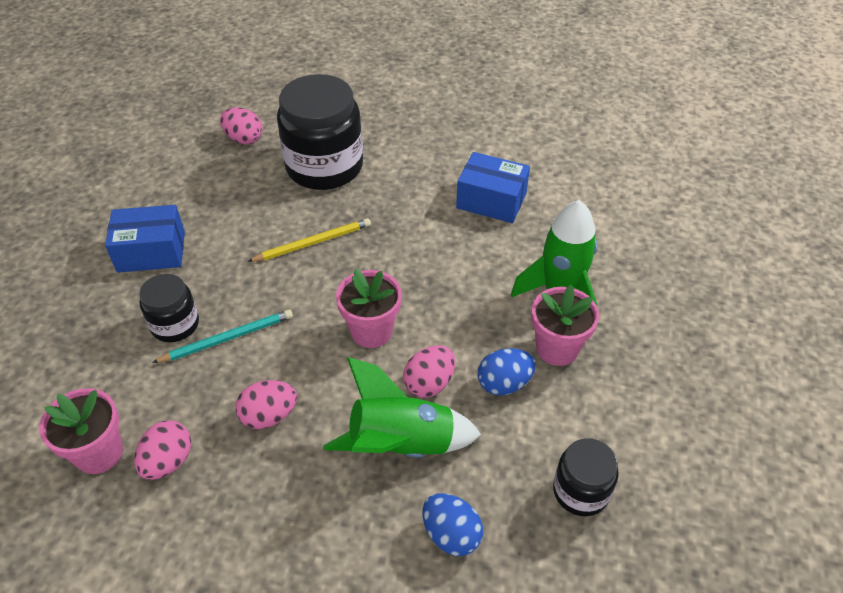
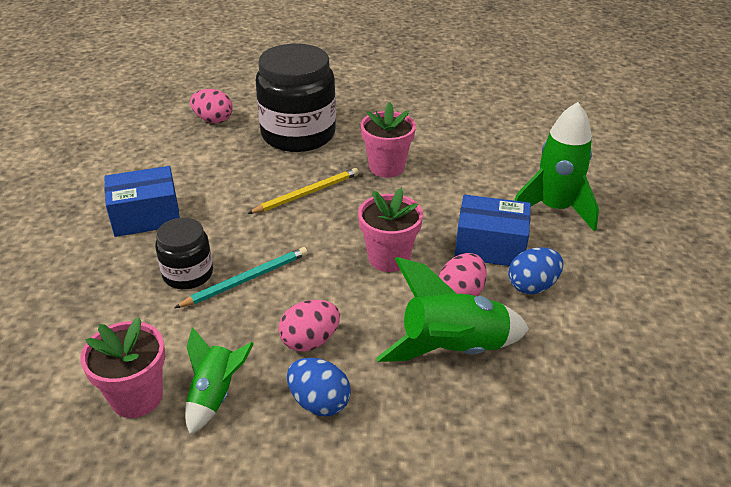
camera: 10 degrees left, 10 degrees down
(168, 461) = (215, 395): pink egg -> green rocket
(451, 534) = (532, 421): blue egg -> blue egg (319, 402)
(491, 200) = (463, 146): blue box -> blue box (490, 246)
(557, 348) = (570, 252): pink flower pot -> pink flower pot (386, 167)
(581, 491) = (641, 366): black jar -> none

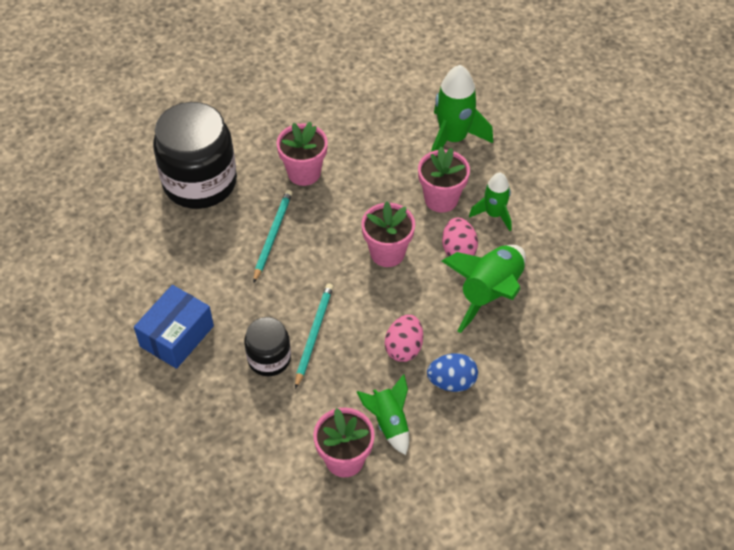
camera: 40 degrees left, 15 degrees up
(213, 120) = (109, 211): pink egg -> none
(307, 193) = (273, 235): yellow pencil -> turquoise pencil
(490, 246) = (441, 199): blue box -> pink flower pot
(532, 286) = (493, 214): blue egg -> green rocket

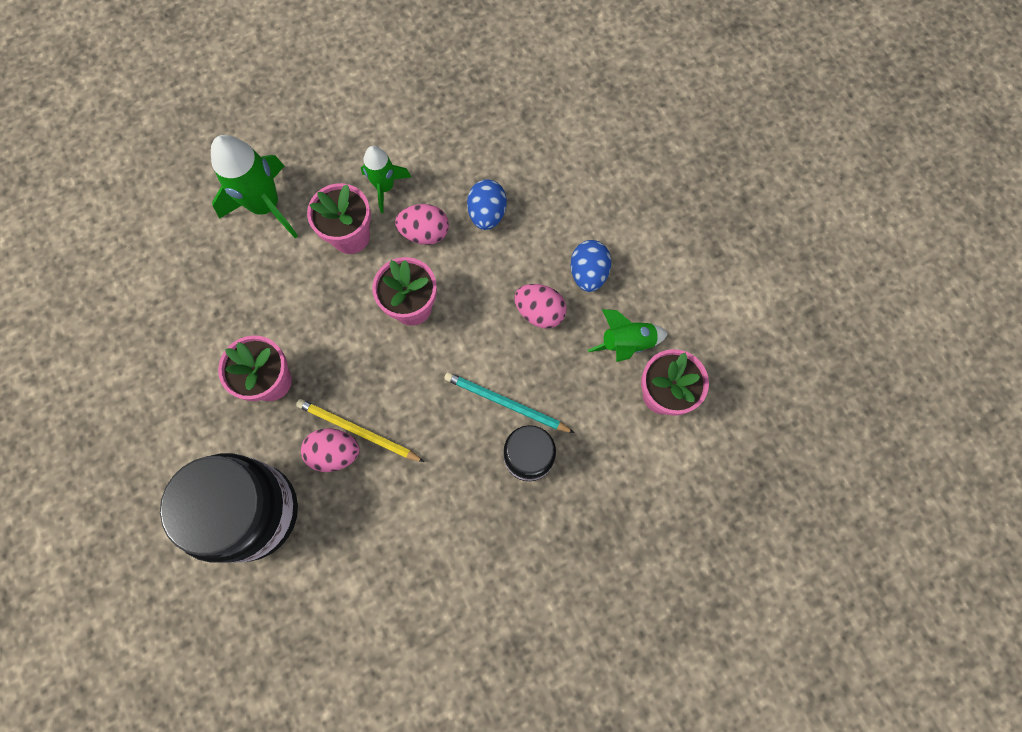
camera: 80 degrees left, 20 degrees up
(177, 336) = (479, 560): blue box -> none
(252, 224) = (335, 453): none -> pink egg
(273, 235) = (358, 431): turquoise pencil -> yellow pencil
(490, 293) = (487, 214): green rocket -> blue egg

